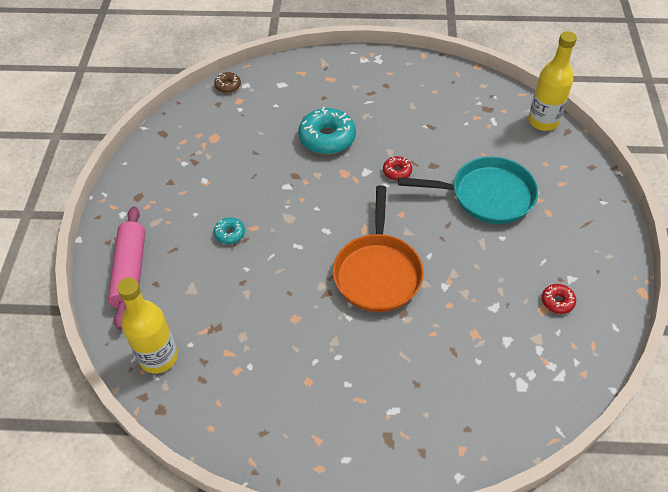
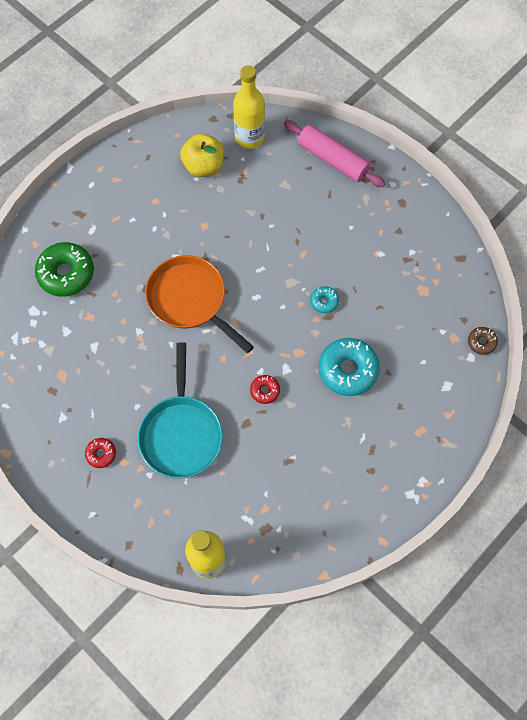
camera: 130 degrees right, 15 degrees up
(229, 371) = (203, 166): none -> yellow apple
(230, 234) = (311, 236): turquoise donut -> turquoise donut (324, 301)
(459, 391) = (66, 273): none -> green donut
(486, 195) = (181, 433): turquoise pan -> turquoise pan turned 45 degrees counterclockwise
(557, 301) = (57, 389): red donut -> red donut (101, 454)

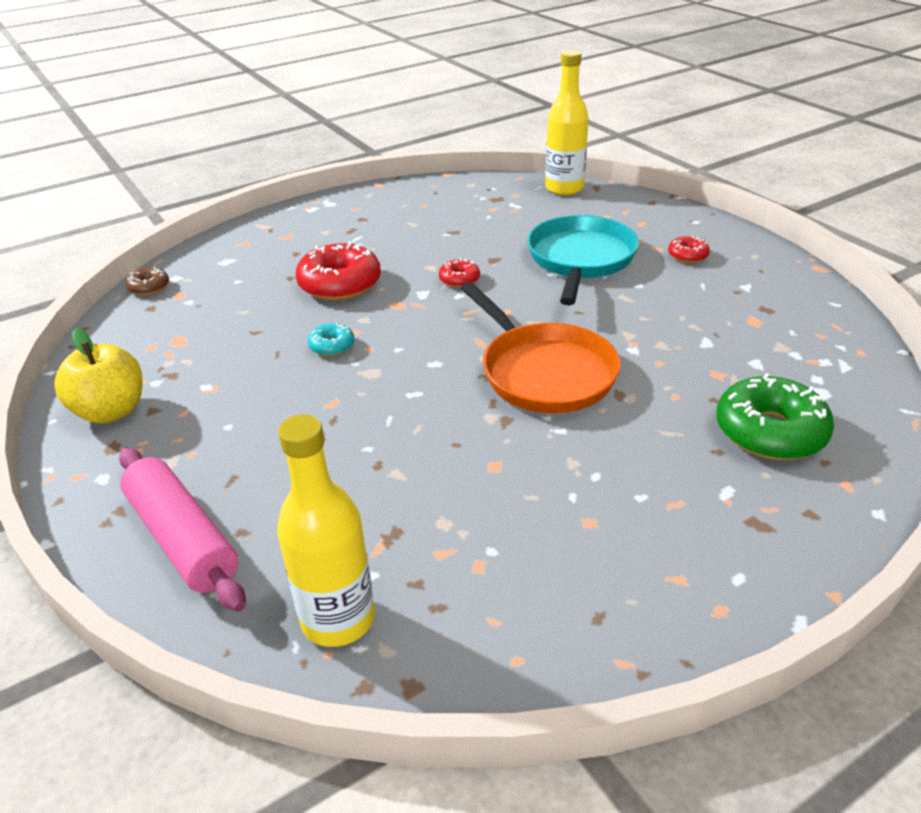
camera: 165 degrees left, 30 degrees down
(203, 166) = (467, 573): yellow apple -> yellow apple (111, 411)
(348, 370) = (340, 284): turquoise donut -> red donut

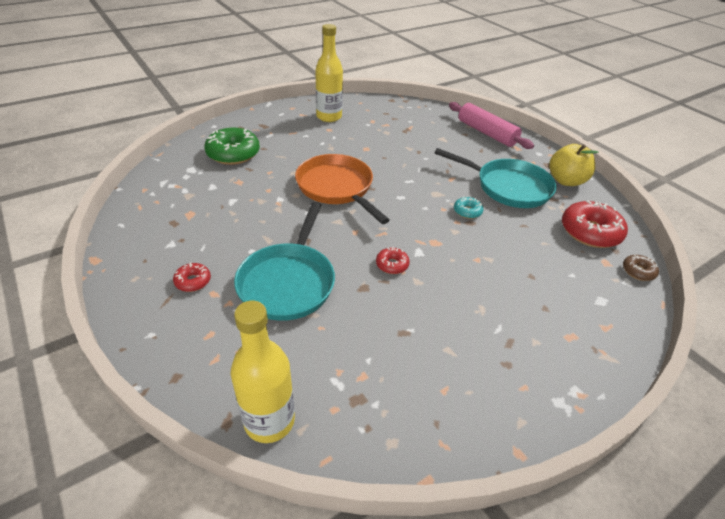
camera: 175 degrees right, 5 degrees up
(235, 391) = (508, 187): none -> turquoise pan
(338, 619) = (418, 112): yellow bottle -> yellow bottle (329, 117)
(340, 284) = (486, 265): red donut -> red donut (590, 232)

